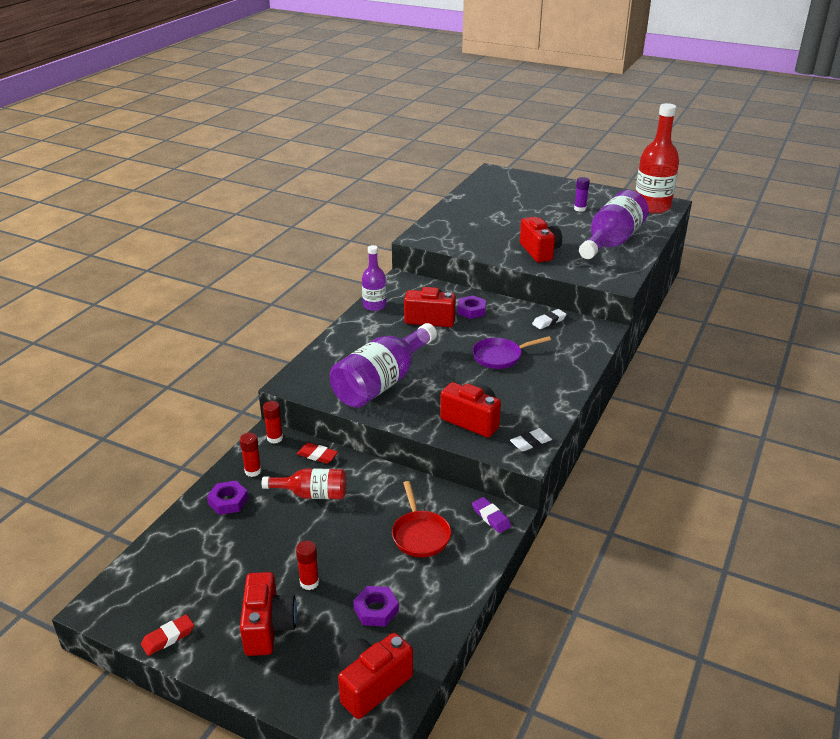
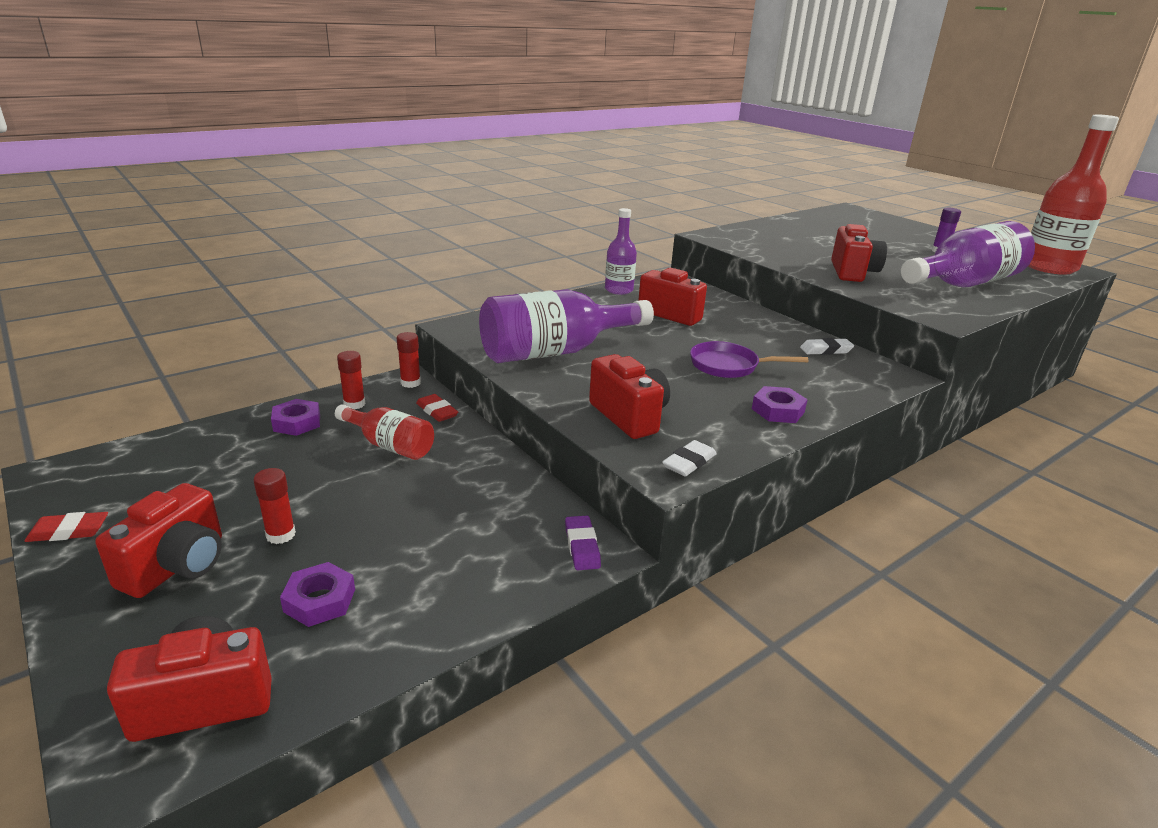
camera: 25 degrees right, 5 degrees down
(420, 535) = (468, 532): red pan -> none
(471, 310) = (730, 318): purple nut -> purple nut (777, 410)
(530, 442) = (689, 462): white eraser -> white eraser turned 45 degrees counterclockwise

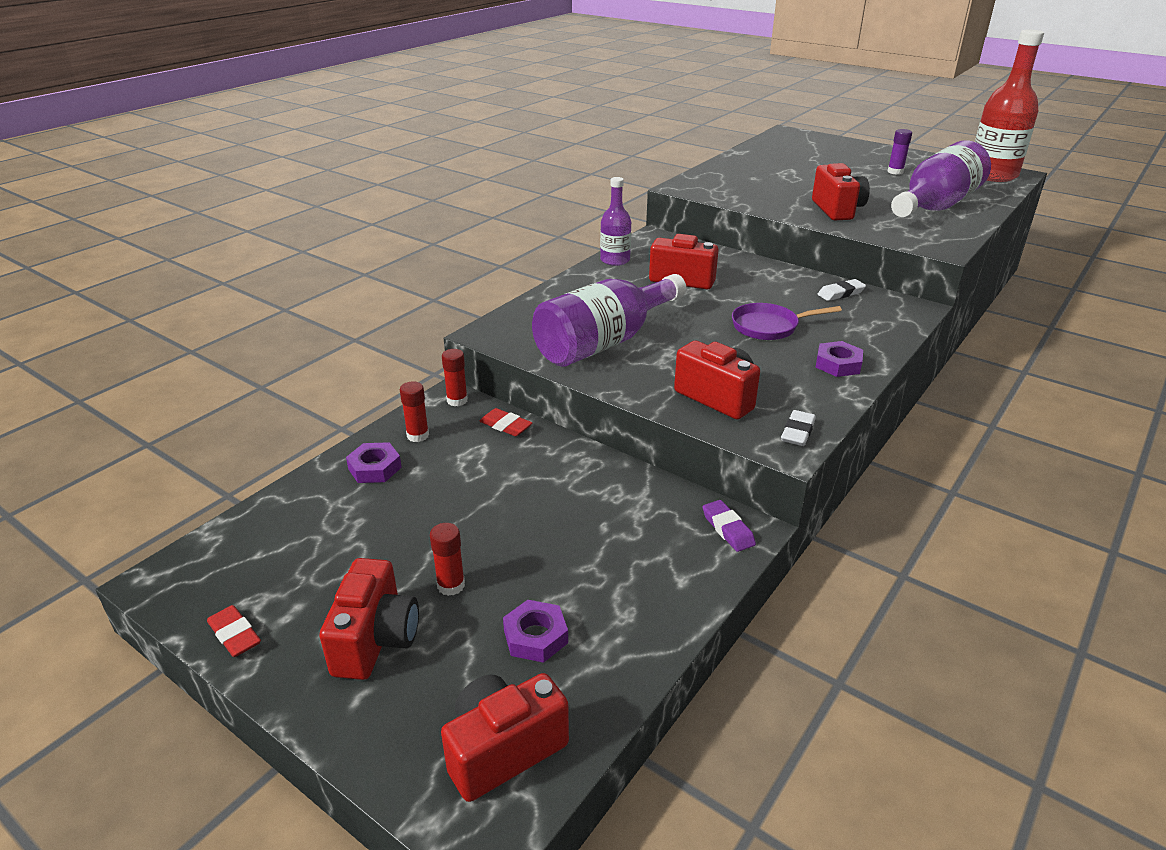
camera: 15 degrees left, 5 degrees up
(69, 531) = (234, 635): red eraser -> red eraser turned 75 degrees clockwise
(390, 445) = (486, 471): red bottle -> none

